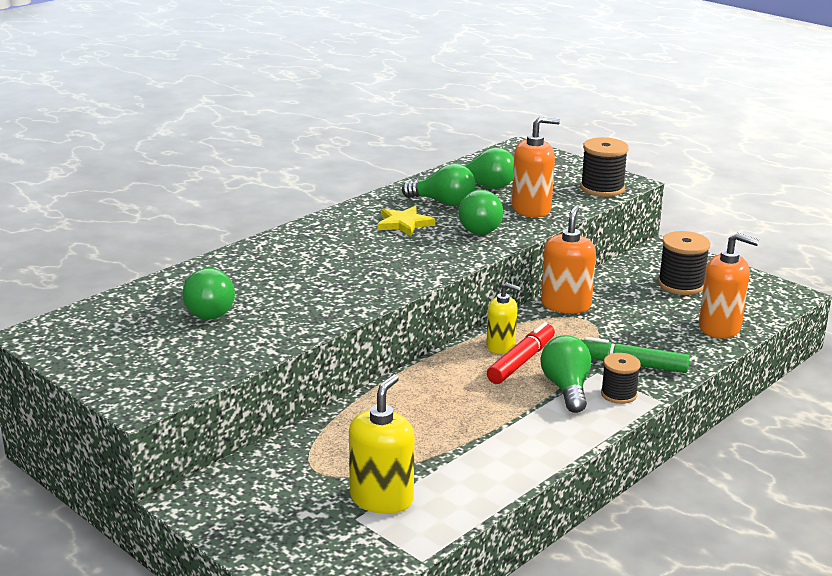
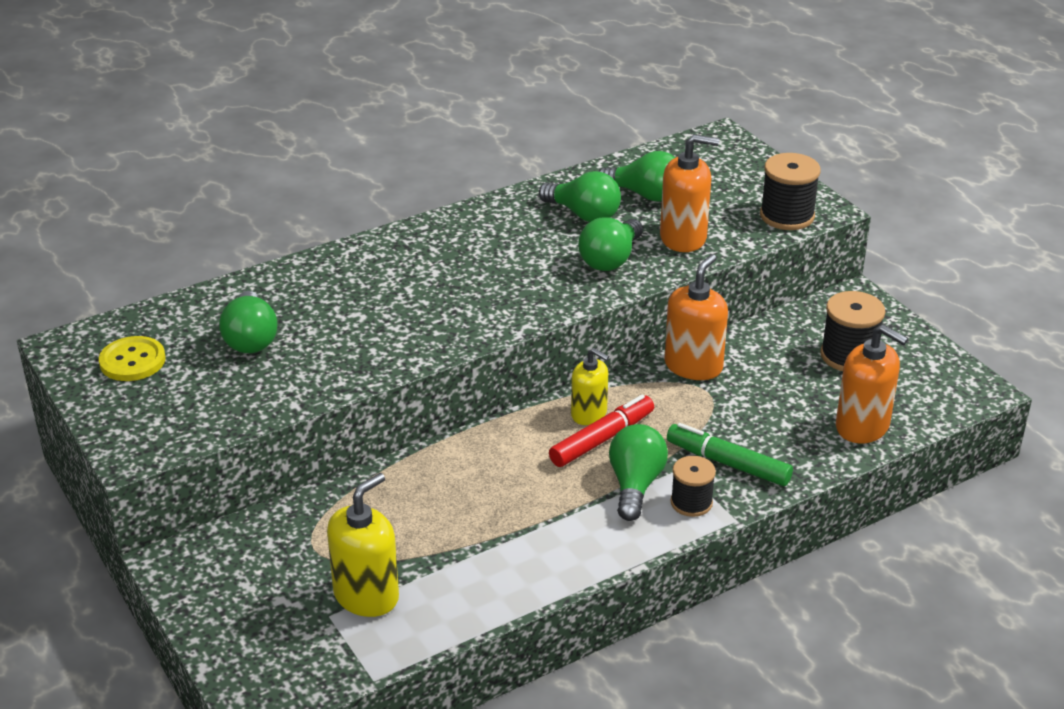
camera: 15 degrees right, 10 degrees up
(105, 338) = (132, 361): none -> yellow button
(404, 224) = (522, 241): yellow star -> none

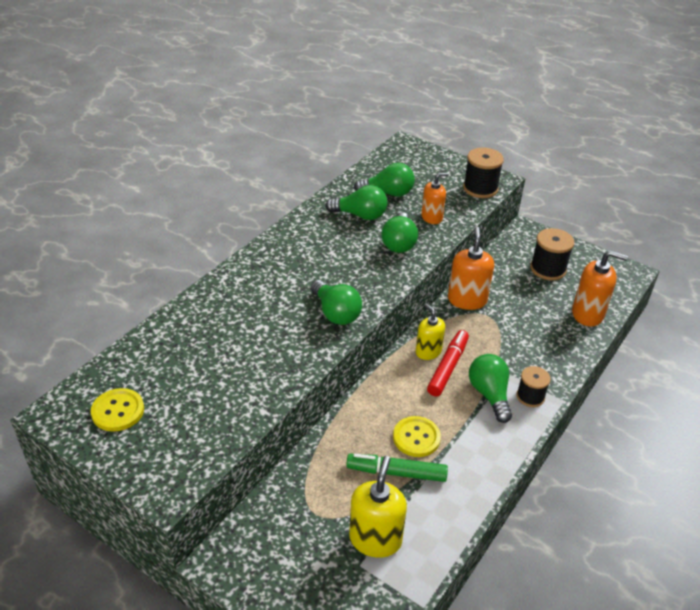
camera: 25 degrees left, 5 degrees up
(251, 339) = (197, 367): green light bulb -> green light bulb (336, 313)
(498, 506) = (416, 438): none -> yellow button
(589, 414) = (428, 352): yellow soap dispenser -> yellow soap dispenser turned 135 degrees counterclockwise
(683, 238) = (432, 217): orange soap dispenser -> orange soap dispenser, size x0.66
(728, 463) = (532, 362): green marker -> green marker (396, 472)

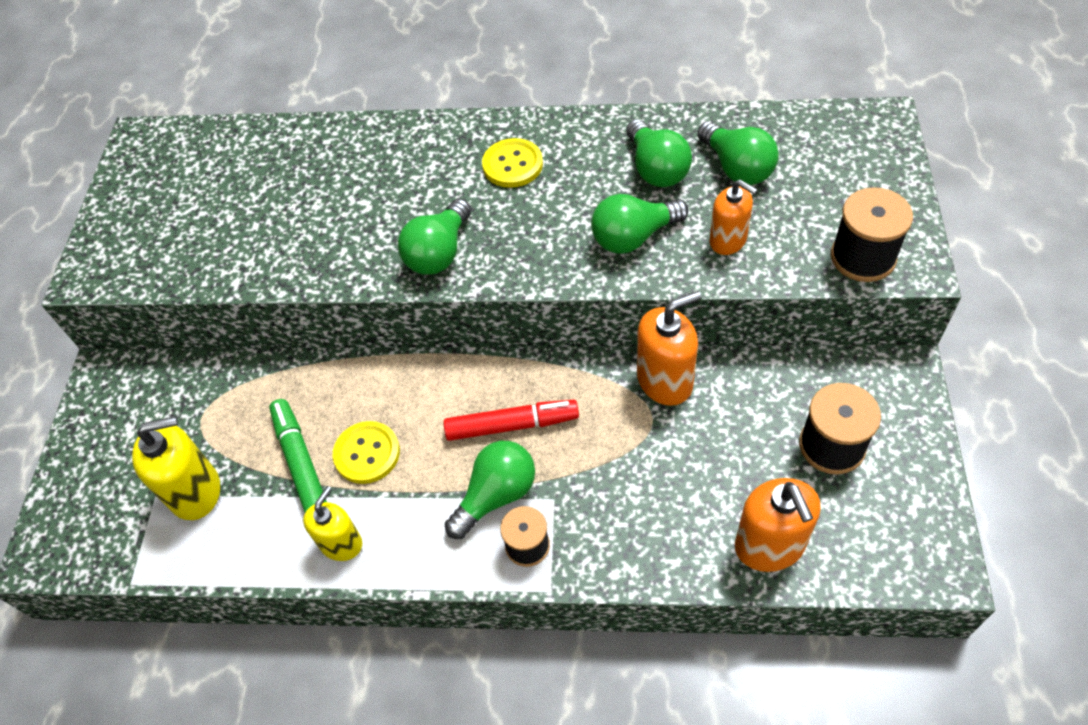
camera: 65 degrees right, 15 degrees up
(118, 411) = (167, 176): yellow button -> yellow button (512, 165)
(428, 352) = (525, 390): yellow soap dispenser -> yellow soap dispenser (341, 543)

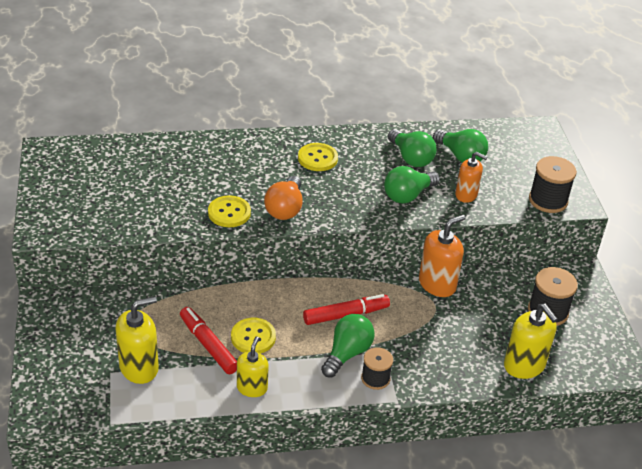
camera: 20 degrees left, 15 degrees down
(300, 462) = (208, 345): green marker -> red marker
(355, 256) = (229, 213): none -> yellow button
(439, 253) = (285, 209): green light bulb -> orange light bulb
(769, 545) = (524, 365): orange soap dispenser -> yellow soap dispenser

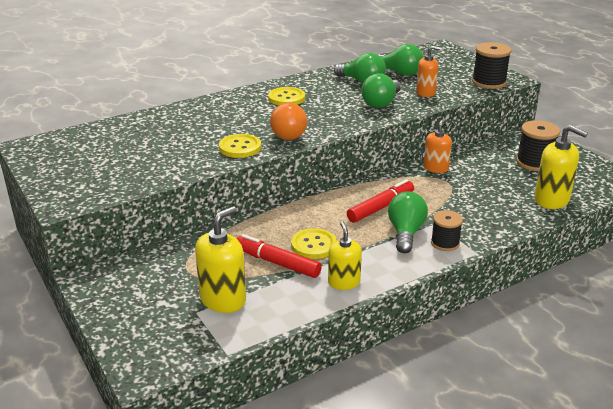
camera: 20 degrees left, 10 degrees down
(437, 284) = (436, 168): orange soap dispenser -> orange soap dispenser, size x0.66

